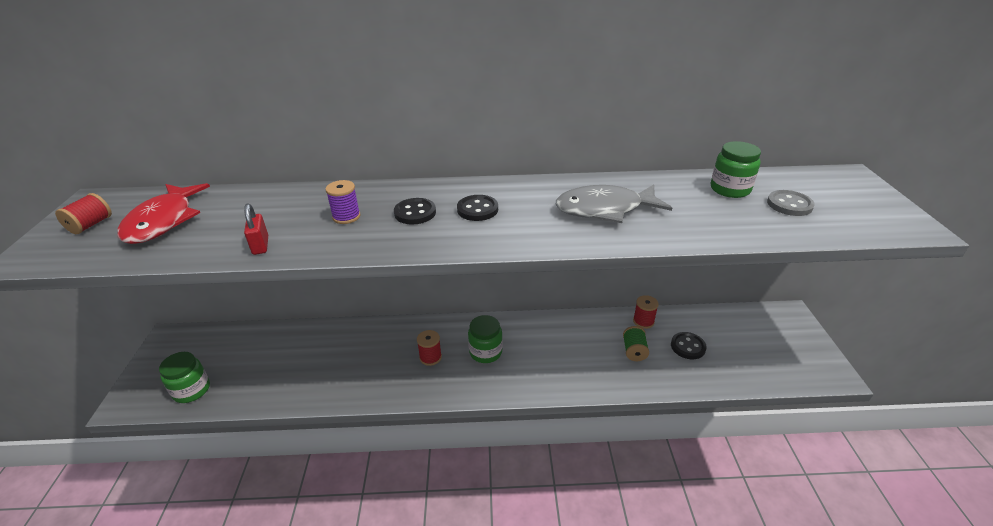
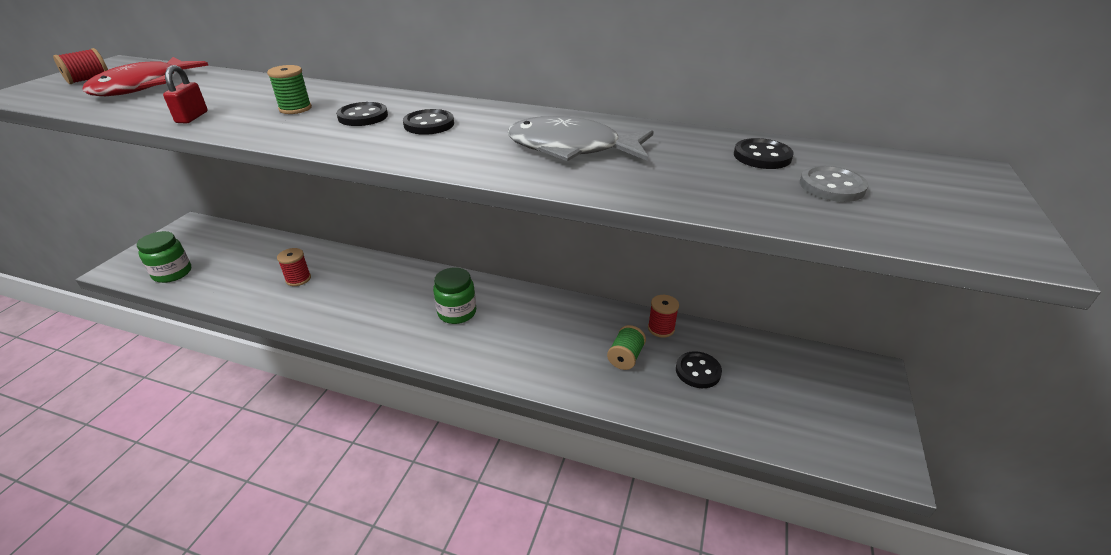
camera: 20 degrees right, 0 degrees up
(346, 217) = (295, 108): purple spool -> green spool
(430, 357) = (398, 302): red spool -> red spool (298, 279)
(730, 189) = (762, 156): green jar -> black button

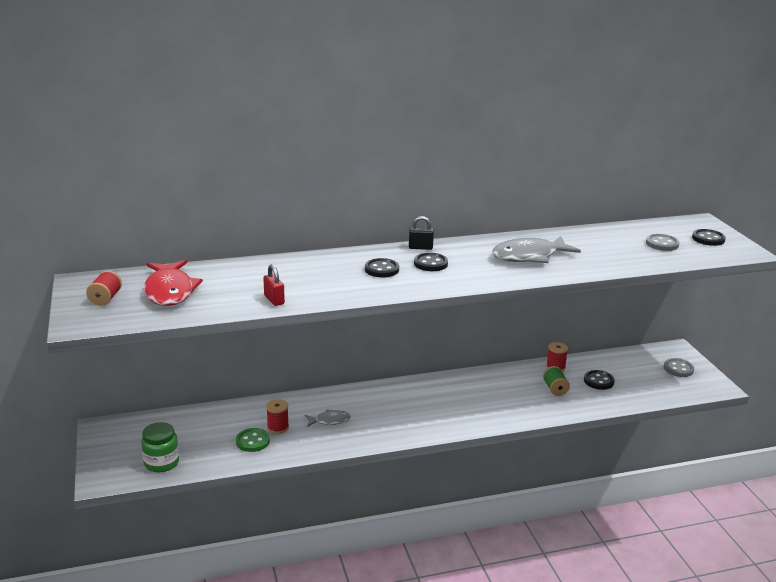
camera: 35 degrees left, 10 degrees down
(260, 284) = (253, 441): none -> green button
(295, 108) = (327, 276): green spool -> none
(347, 291) = (330, 421): none -> grey fish
(457, 105) = (420, 247): none -> black padlock
(457, 312) = (425, 404): green jar -> none
(762, 156) = (617, 236): black button -> black button (708, 239)
(844, 403) = (678, 369): none -> grey button

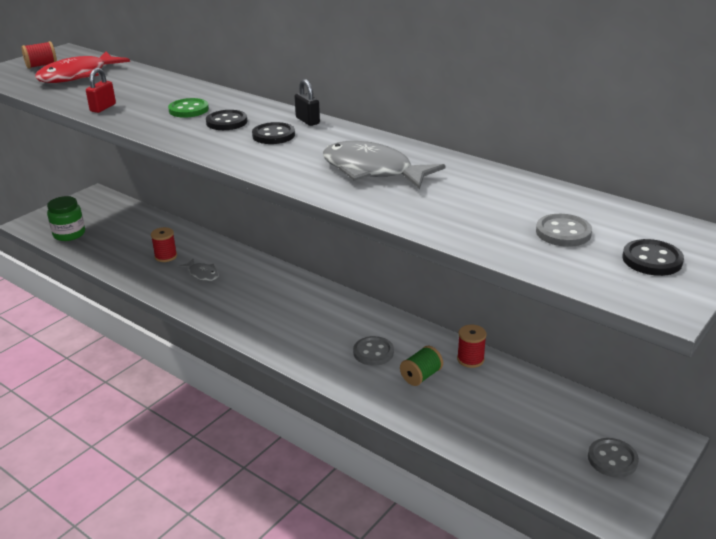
camera: 55 degrees right, 5 degrees up
(253, 441) = (134, 255): green button -> green button (188, 110)
(513, 394) = (373, 352): none -> grey button
(598, 381) = (483, 402): black button -> none

